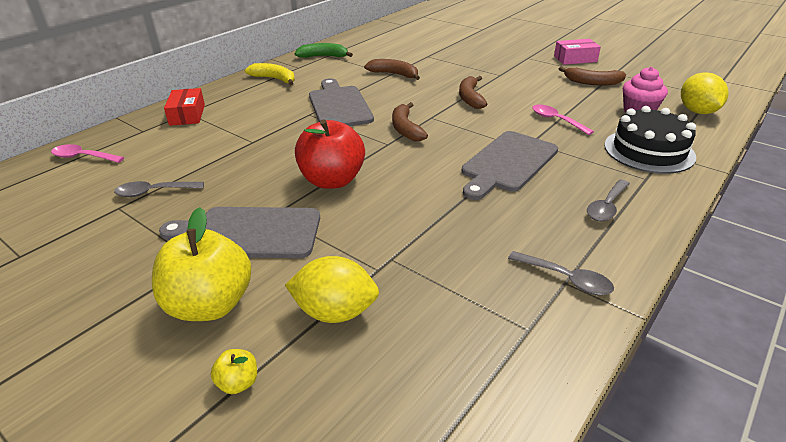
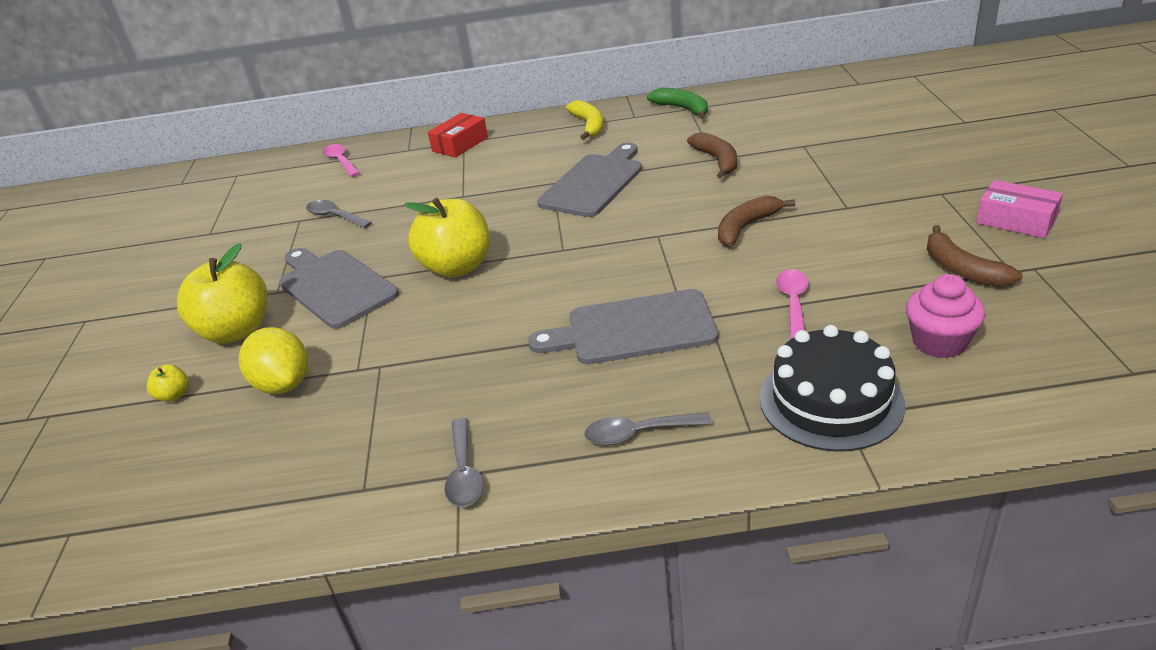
camera: 50 degrees right, 0 degrees up
(332, 180) = (457, 267): red apple -> yellow apple
(405, 129) = (608, 239): brown banana -> none
(697, 111) = (1040, 386): yellow lemon -> none

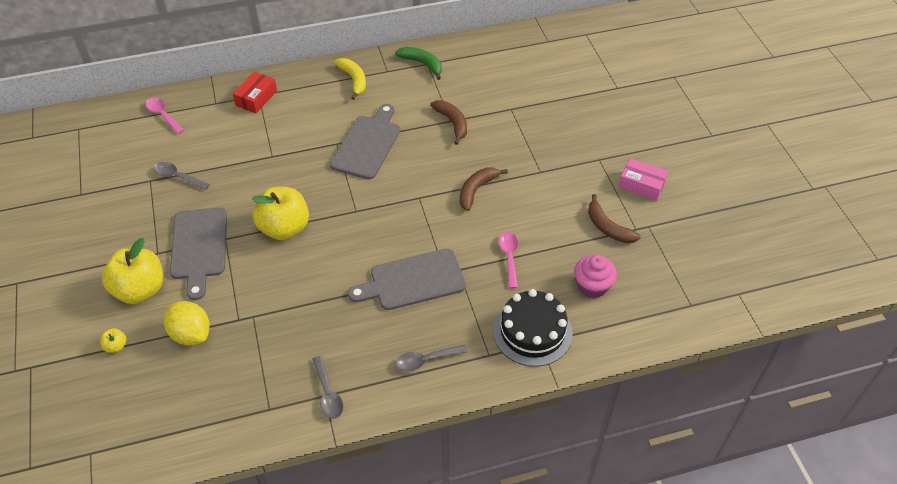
camera: 15 degrees left, 15 degrees up
(334, 286) = (199, 247): grey cutting board -> grey cutting board turned 135 degrees counterclockwise

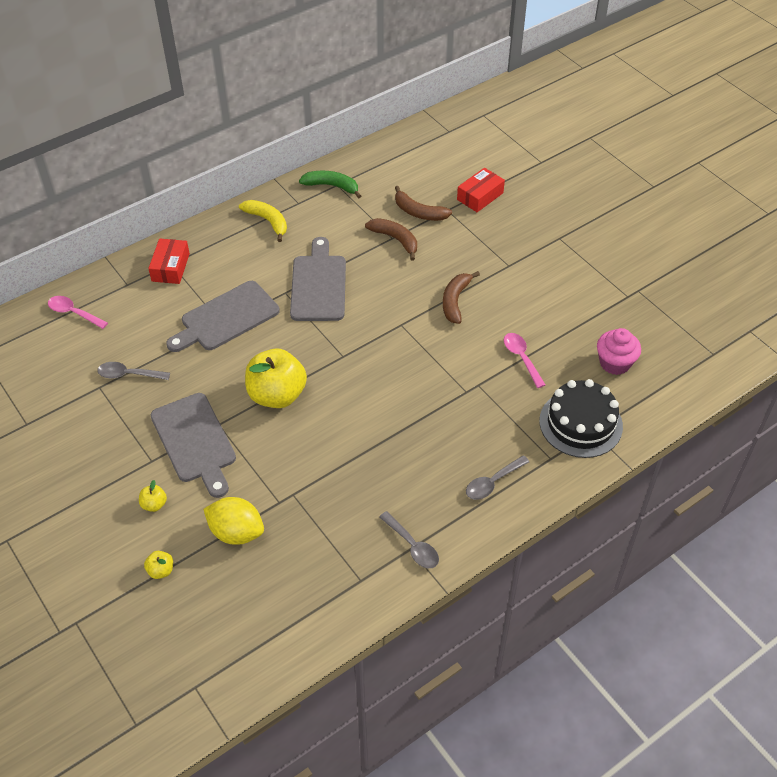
camera: 20 degrees left, 0 degrees up
(140, 290) = (154, 504): yellow apple -> yellow apple, size x0.42
(413, 281) = (439, 409): grey cutting board -> grey cutting board (226, 318)
(546, 104) = (480, 196): none -> red box
(608, 227) = (601, 302): brown banana -> brown banana (419, 212)
(641, 185) = (612, 252): pink box -> none

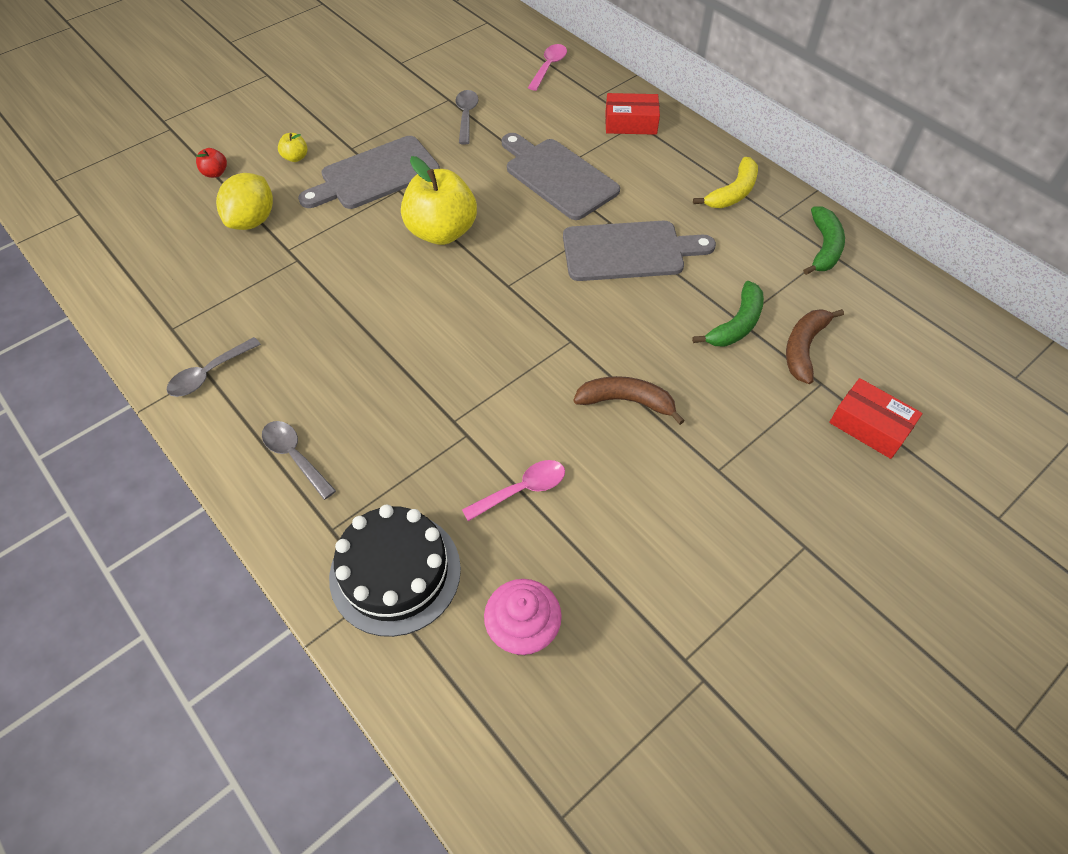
camera: 85 degrees right, 5 degrees up
(161, 570) = (215, 173): yellow apple -> red apple
(395, 239) = (736, 324): brown banana -> green banana

